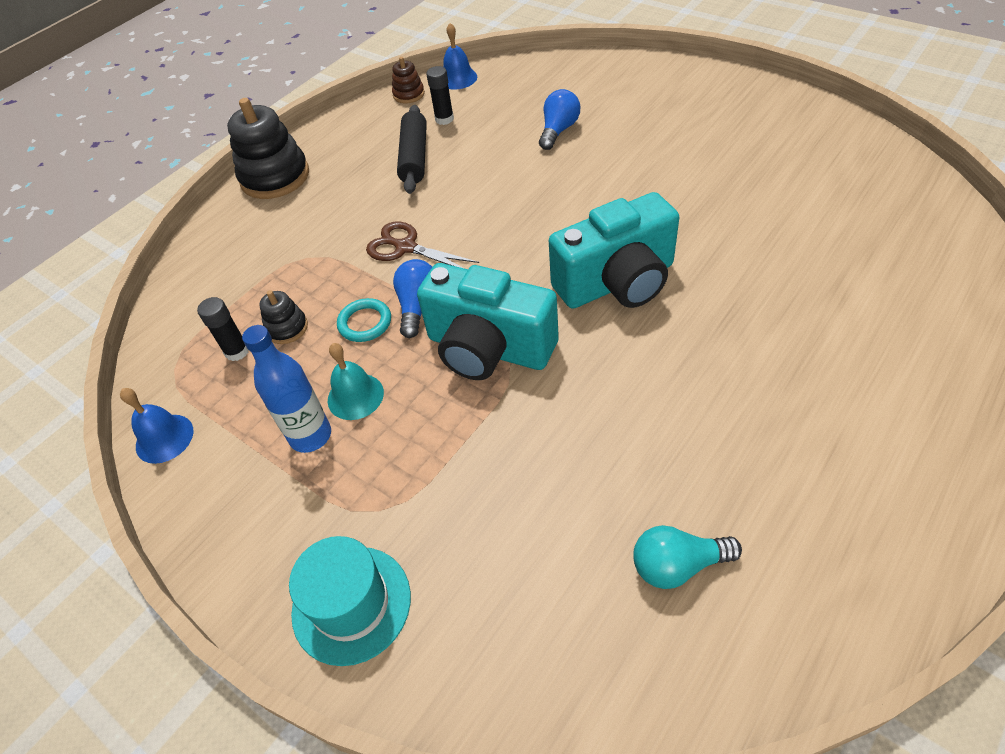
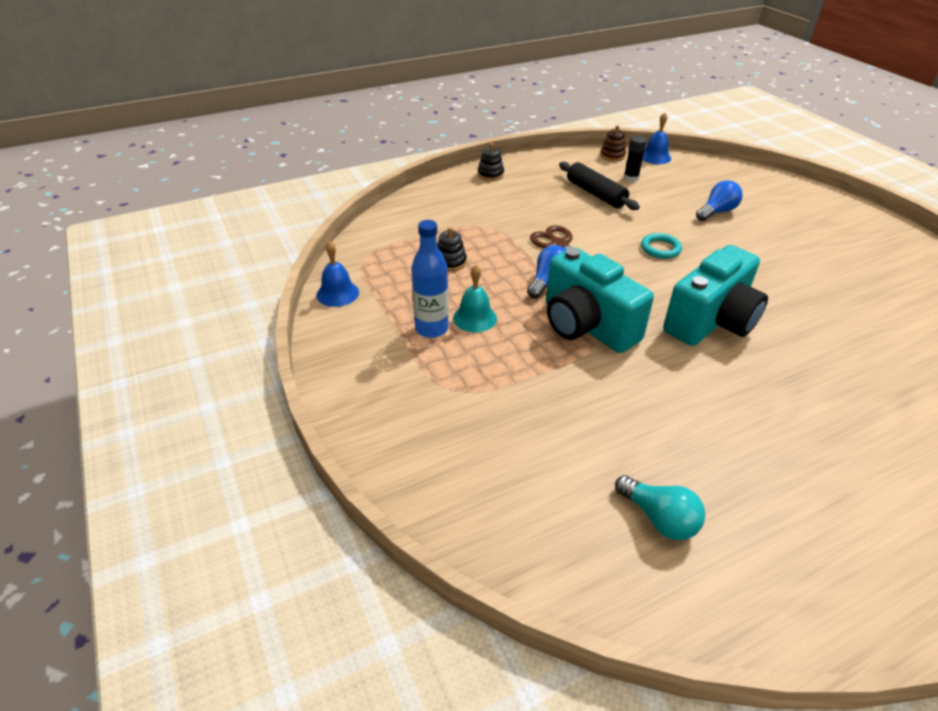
camera: 20 degrees right, 10 degrees down
(237, 351) = (410, 263): black glue stick -> none
(275, 177) = (490, 174): black stacking toy -> black stacking toy, size x0.50
(351, 604) = (404, 435): turquoise hat -> none
(365, 323) = (505, 278): turquoise ring -> turquoise ring (660, 248)
(414, 157) = (595, 194): black rolling pin -> black rolling pin turned 60 degrees counterclockwise
(617, 282) = (711, 321): turquoise camera -> turquoise camera turned 45 degrees counterclockwise
(677, 565) = (659, 518): turquoise light bulb -> turquoise light bulb turned 150 degrees counterclockwise

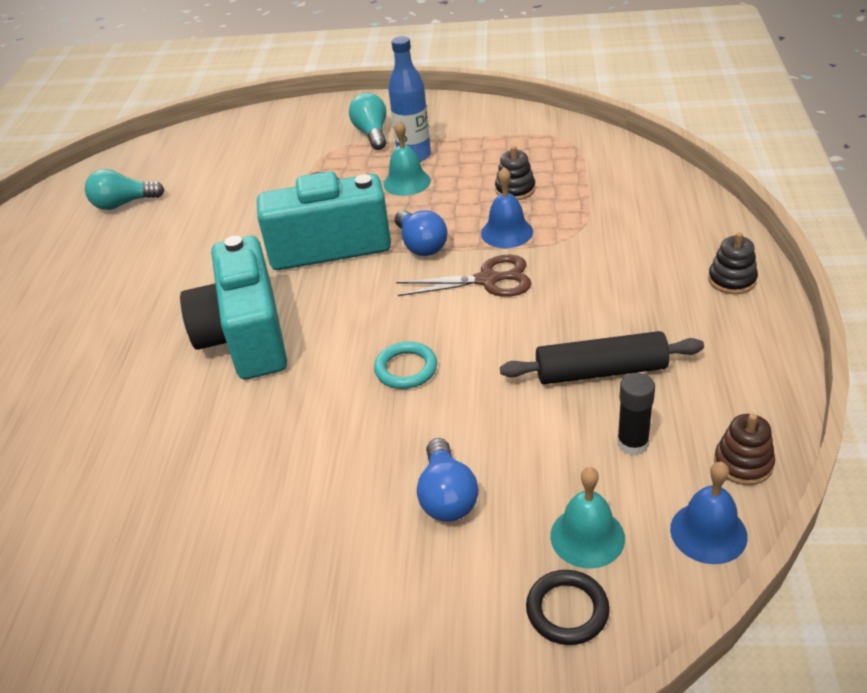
camera: 125 degrees right, 0 degrees up
(337, 293) = (513, 117): blue bell -> blue bell (507, 232)
(405, 372) = (372, 133): none -> turquoise light bulb
(690, 178) = (587, 537): none -> turquoise bell
(725, 175) = (567, 610): none -> black ring

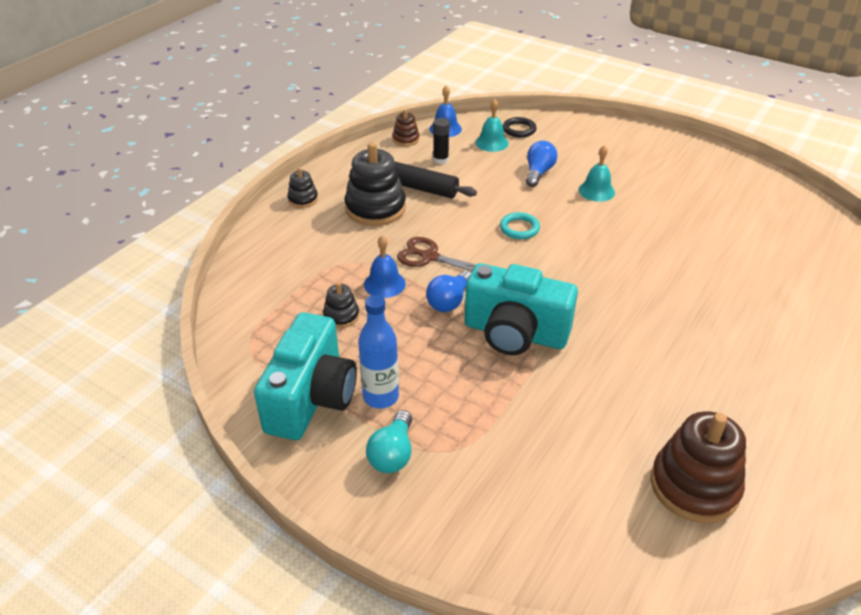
camera: 155 degrees left, 0 degrees up
(123, 204) = (694, 486): turquoise light bulb -> brown stacking toy
(246, 337) = (608, 287): turquoise camera -> turquoise camera (311, 398)
(407, 182) = (412, 367): turquoise bell -> turquoise bell (596, 191)
(421, 245) = (449, 301): blue light bulb -> blue light bulb turned 150 degrees counterclockwise
(624, 310) = (375, 208): none -> black stacking toy

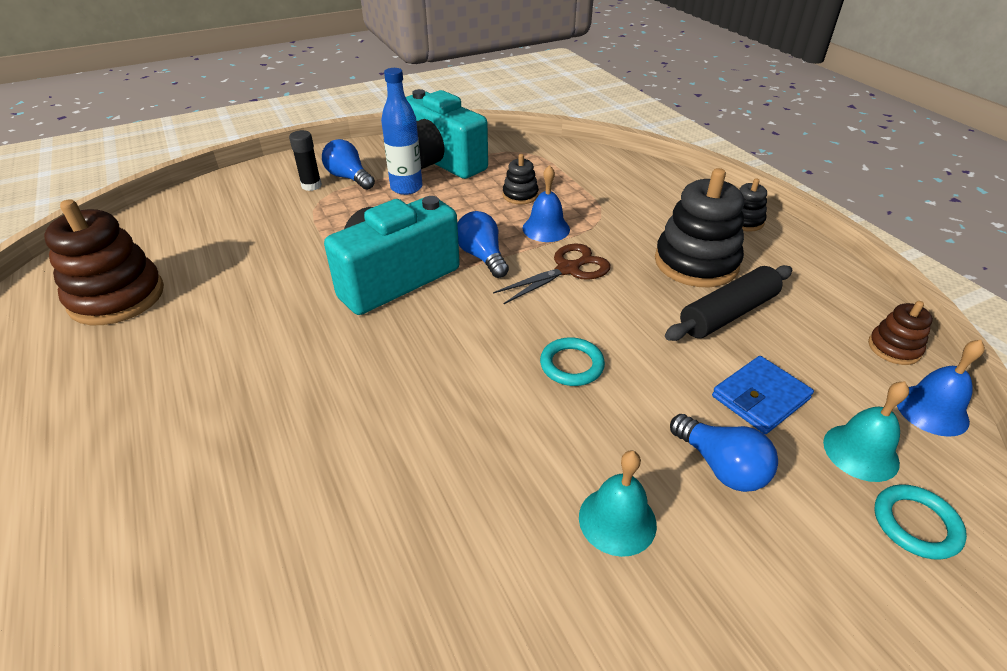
camera: 120 degrees right, 0 degrees up
(392, 454) = (349, 178): turquoise light bulb -> blue light bulb
(440, 160) = (809, 362): black glue stick -> black glue stick (311, 186)
(483, 169) = (760, 398): none -> blue wallet
(519, 130) = (915, 524): black ring -> turquoise ring

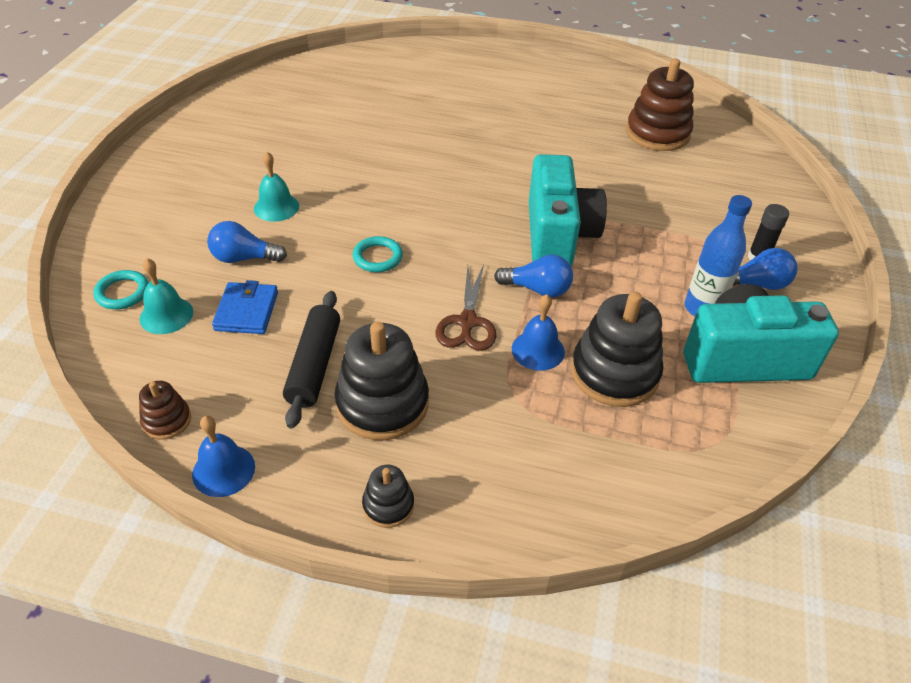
camera: 130 degrees right, 5 degrees up
(520, 195) = (614, 373): black stacking toy -> black stacking toy, size x1.99
(931, 410) = (125, 377): blue bell -> blue bell (223, 470)

